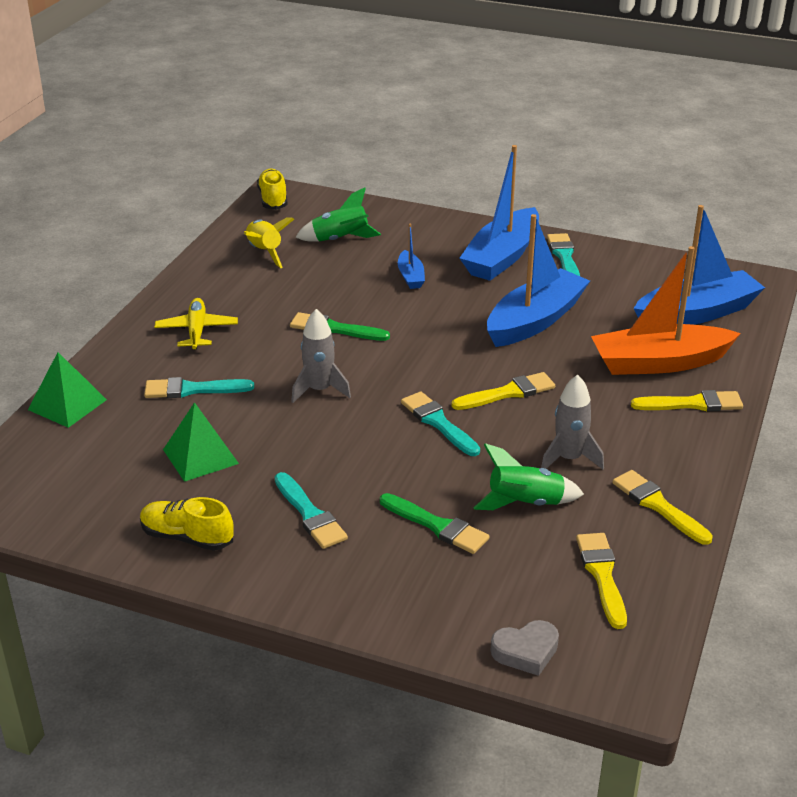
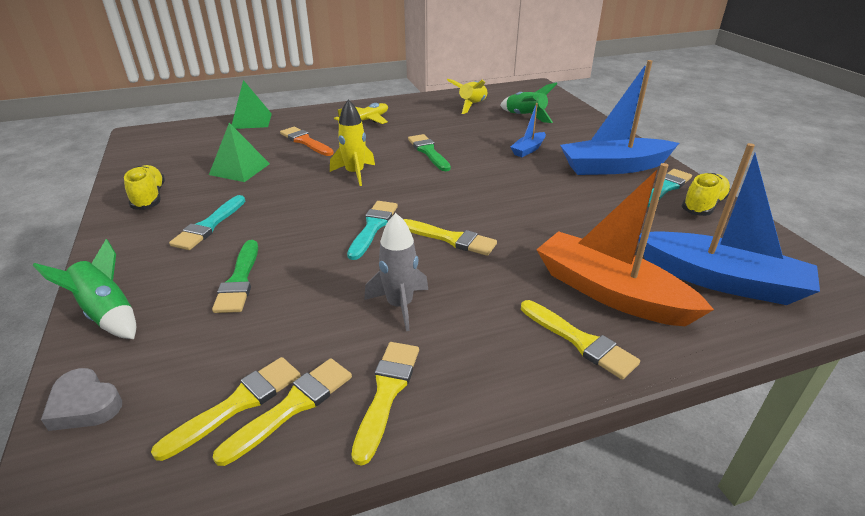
camera: 50 degrees right, 0 degrees up
(192, 389) = (305, 141): turquoise brush -> orange brush
(273, 199) = (527, 88): yellow shoe -> yellow shoe (703, 205)
(319, 390) = (355, 173): grey rocket -> yellow rocket
(525, 503) = (310, 310): green rocket -> green rocket (107, 314)
(535, 320) = (562, 211): blue boat -> none
(630, 551) = (292, 406): none -> yellow brush

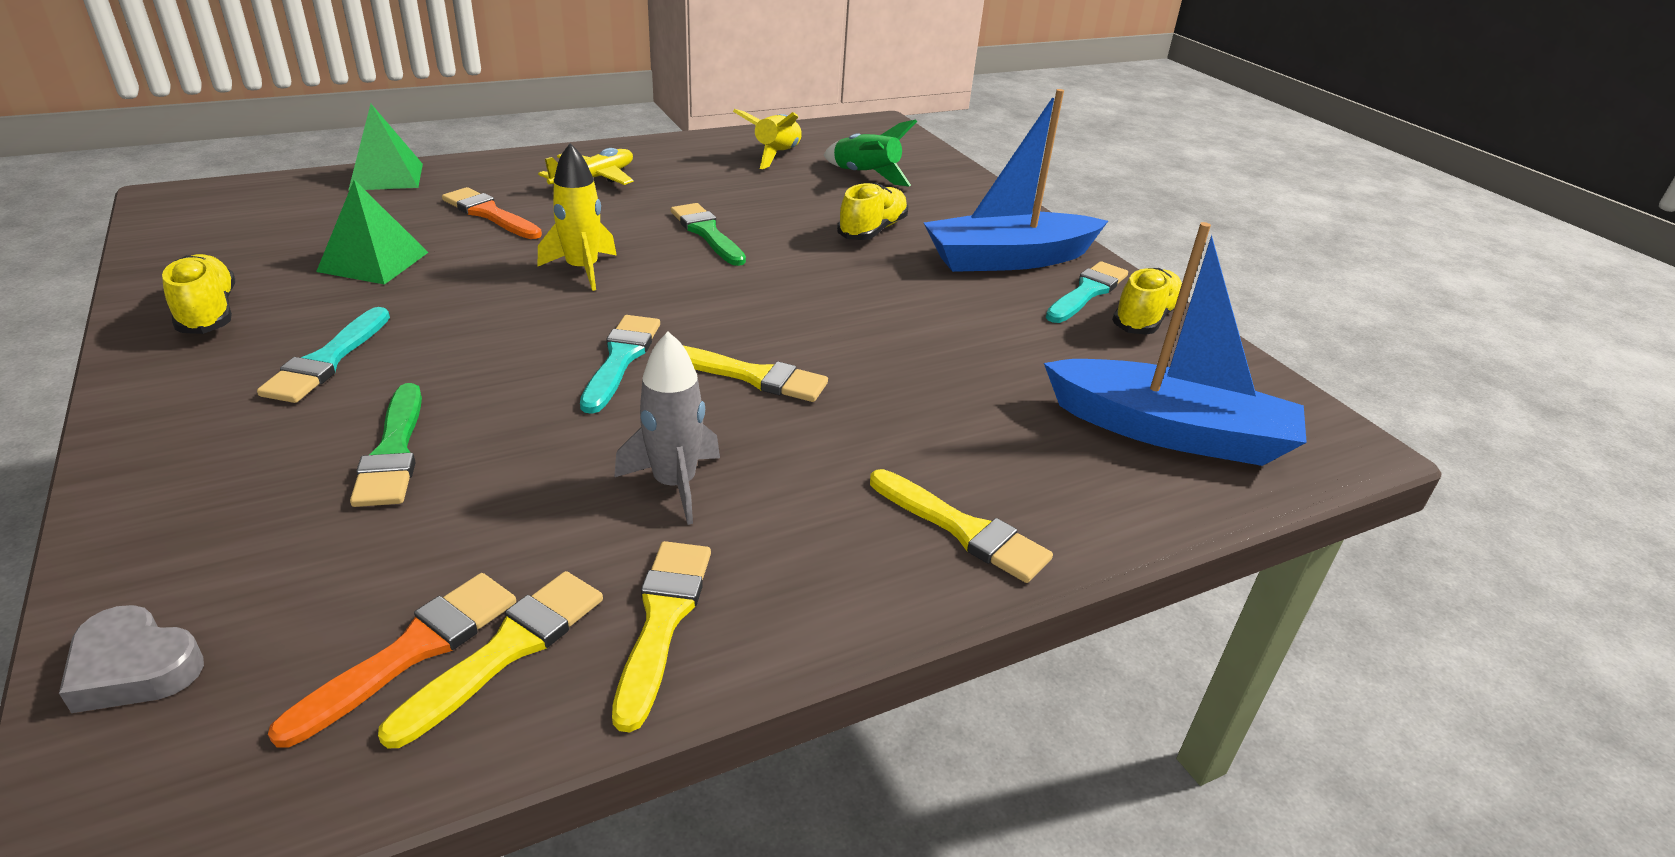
camera: 10 degrees left, 0 degrees up
(107, 314) = (155, 515): green rocket -> none
(238, 404) = (412, 651): yellow brush -> orange brush
(528, 149) = (872, 230): blue boat -> yellow shoe
(610, 292) = (1006, 455): orange boat -> none

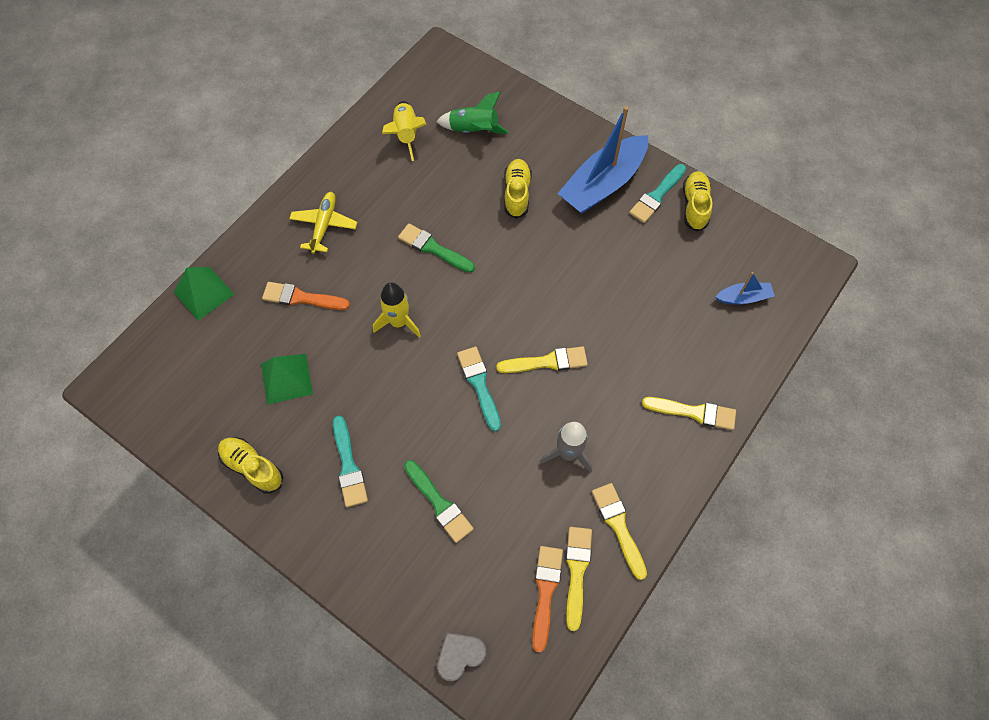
camera: 25 degrees left, 30 degrees up
(134, 667) = (460, 655): grey heart -> grey heart turned 150 degrees clockwise
(1087, 292) = (656, 196): turquoise brush -> turquoise brush turned 150 degrees counterclockwise
(1170, 432) = (743, 297): blue boat -> blue boat, size x0.47

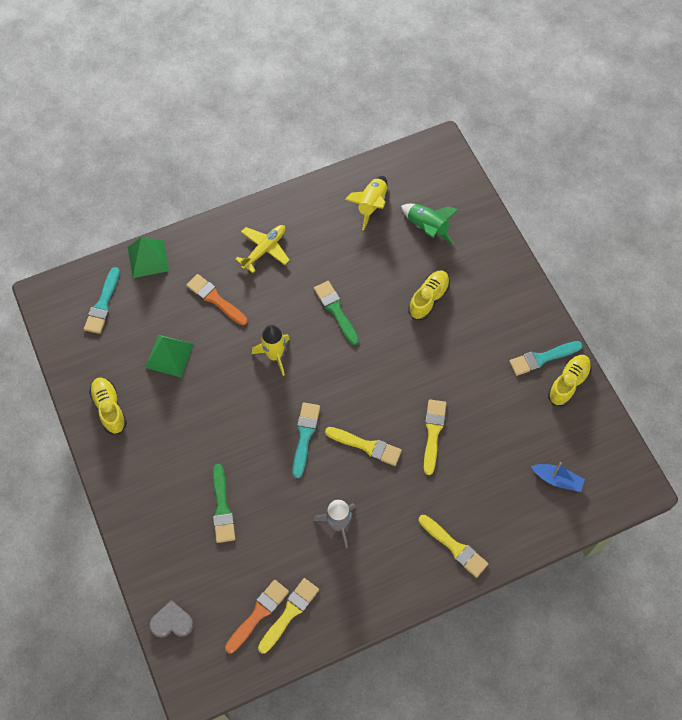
camera: 30 degrees right, 0 degrees up
(348, 466) = (175, 444): turquoise brush -> turquoise brush (103, 304)
(603, 184) = (504, 326): blue boat -> none
(618, 526) = (341, 598): yellow brush -> yellow brush (433, 432)

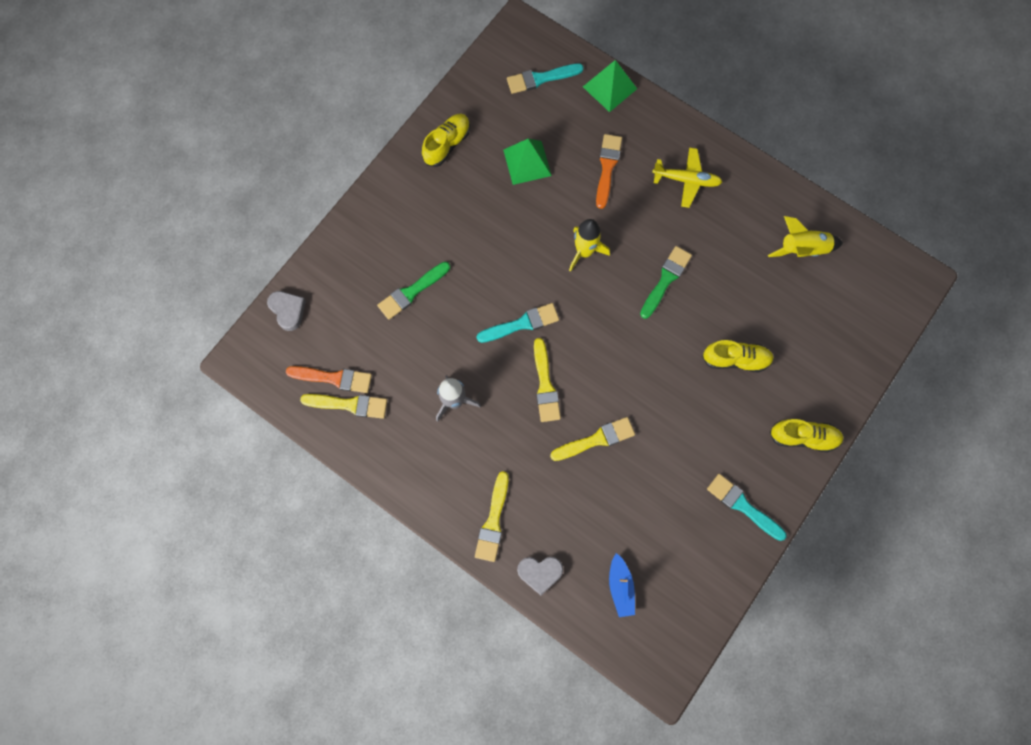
camera: 60 degrees right, 10 degrees up
(427, 228) = (813, 316): green rocket -> none
(515, 534) = (540, 572): none -> grey heart
(568, 383) = (732, 546): yellow shoe -> yellow shoe (803, 437)

